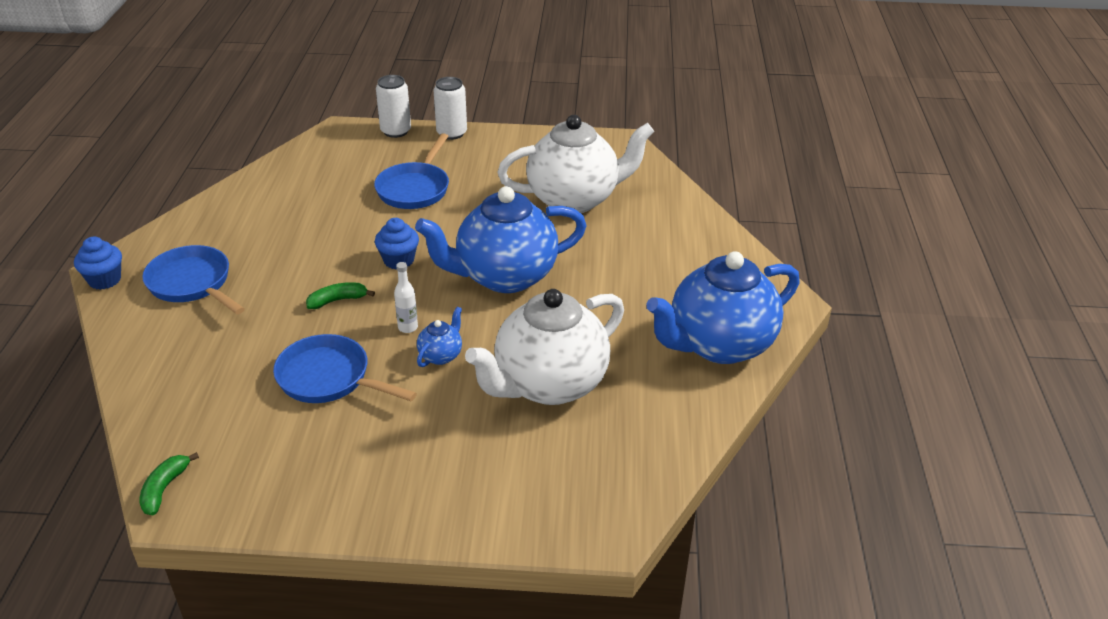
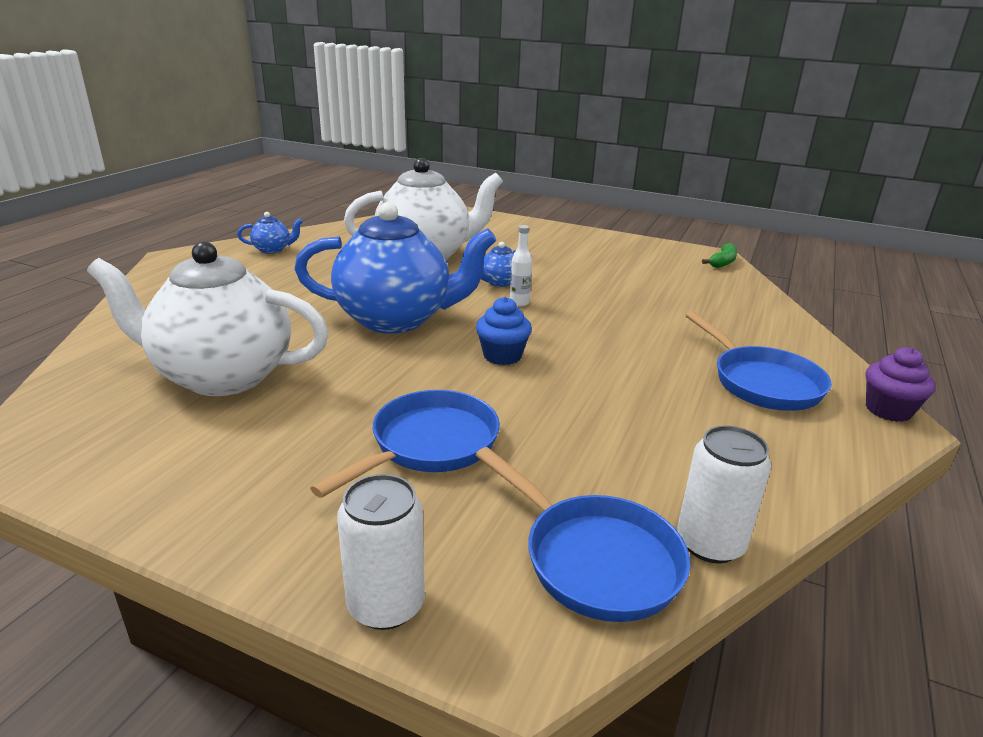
camera: 160 degrees left, 10 degrees down
(104, 280) = (888, 410): blue cupcake -> purple cupcake
(329, 378) = (600, 287): blue pan -> blue pan (594, 559)
(337, 300) = (584, 334): green banana -> none
(451, 133) = (271, 560): white can -> white can (710, 543)
(719, 345) = (272, 250): blue teapot -> blue teapot, size x0.41

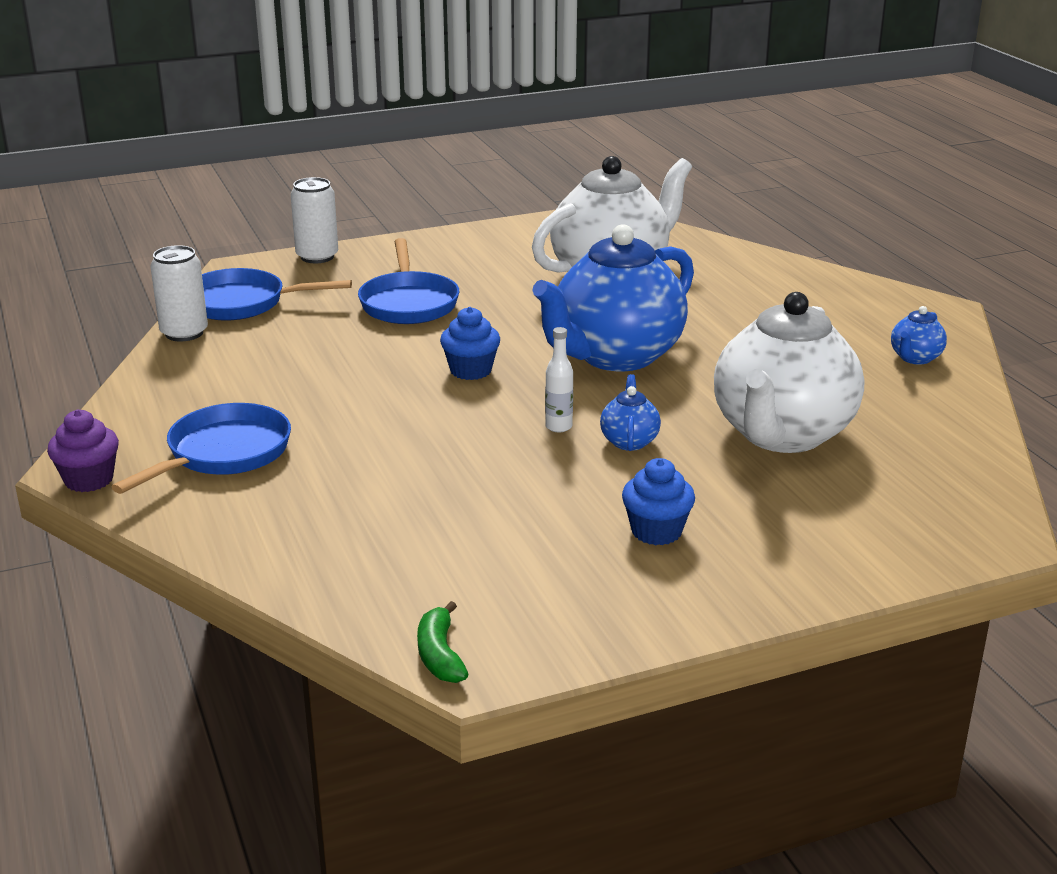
camera: 135 degrees right, 0 degrees up
(564, 255) = (656, 531): none -> blue cupcake
(762, 382) = (223, 454): blue pan -> blue pan turned 105 degrees clockwise

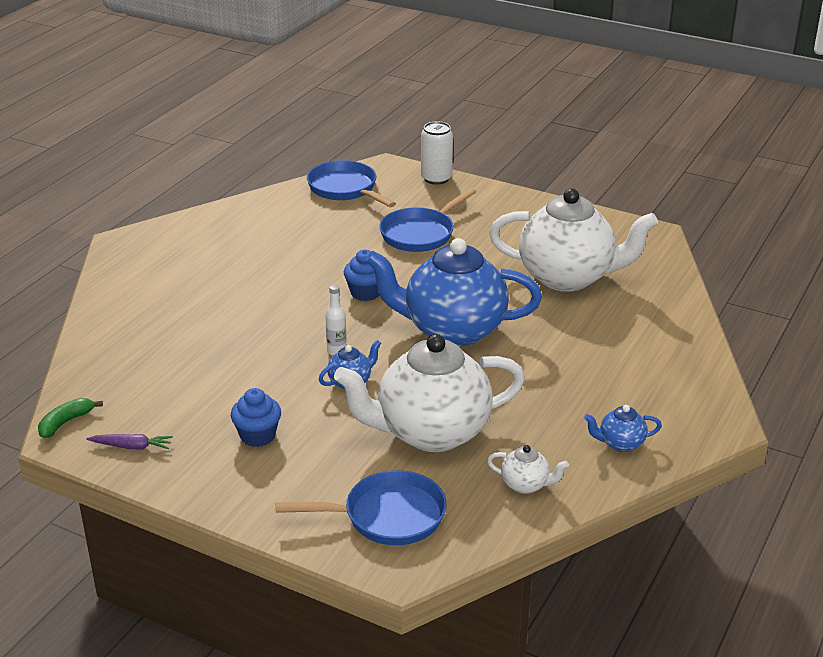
camera: 50 degrees right, 5 degrees up
(89, 480) = (114, 250): purple cupcake -> none
(184, 333) = (288, 192): white can -> none
(223, 454) = (180, 270): blue pan -> blue pan (387, 516)
(564, 623) = (132, 446): none -> purple carrot
(928, 423) = (525, 485): none -> white teapot

